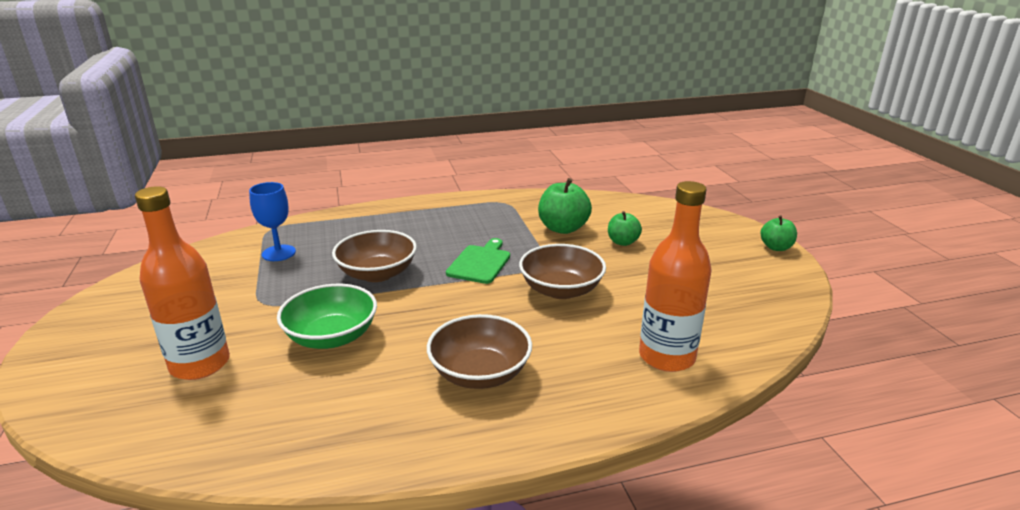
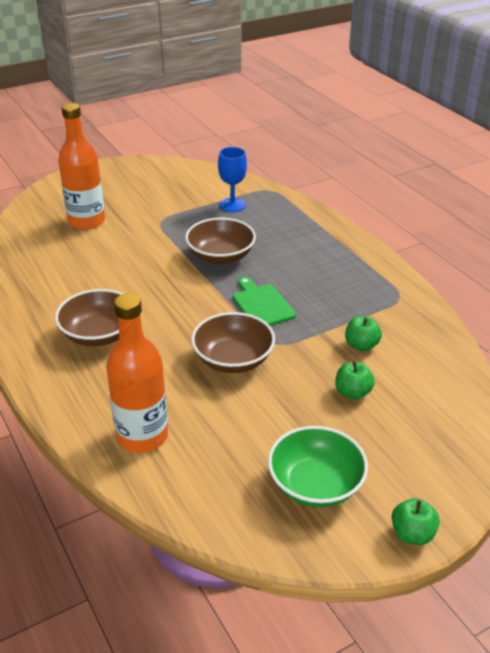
camera: 75 degrees right, 10 degrees up
(332, 336) = (128, 259): green bowl -> green bowl (315, 484)
(480, 263) = (262, 304): green cutting board -> green cutting board turned 120 degrees counterclockwise
(563, 228) = (361, 345): green apple -> green apple, size x0.61

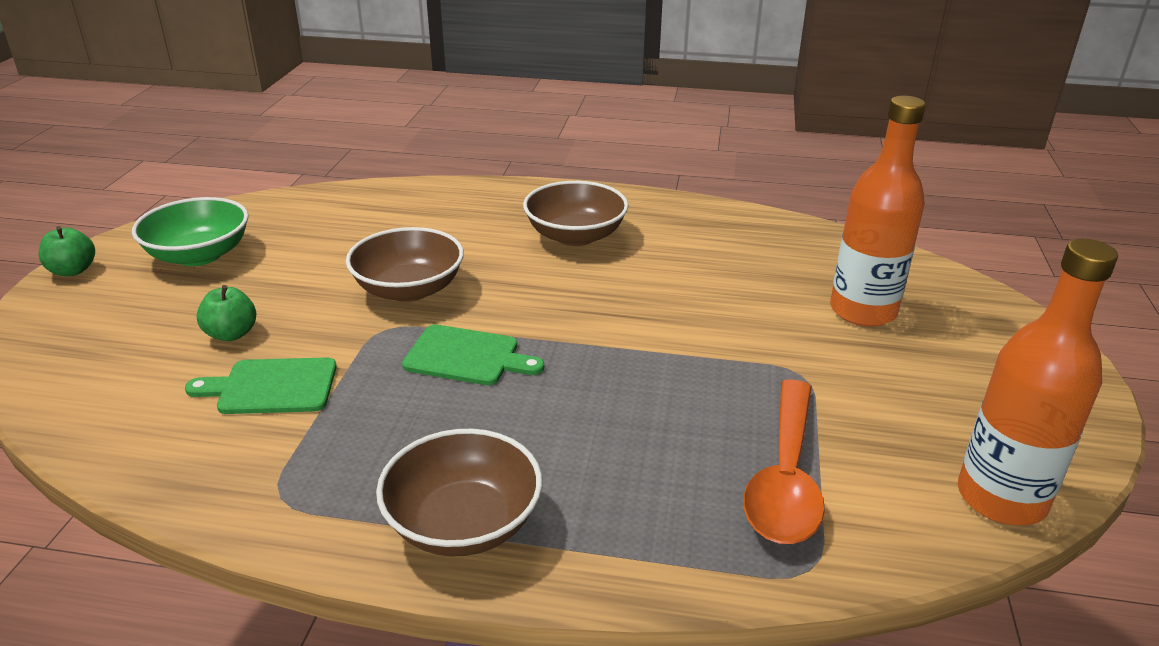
camera: 130 degrees right, 5 degrees down
(142, 436) = (399, 208): orange bottle -> orange bottle (1001, 498)
(220, 256) = (626, 380): brown bowl -> brown bowl (463, 523)
(232, 205) = (785, 477): blue goblet -> orange spoon
(361, 345) = (272, 387): green apple -> green cutting board

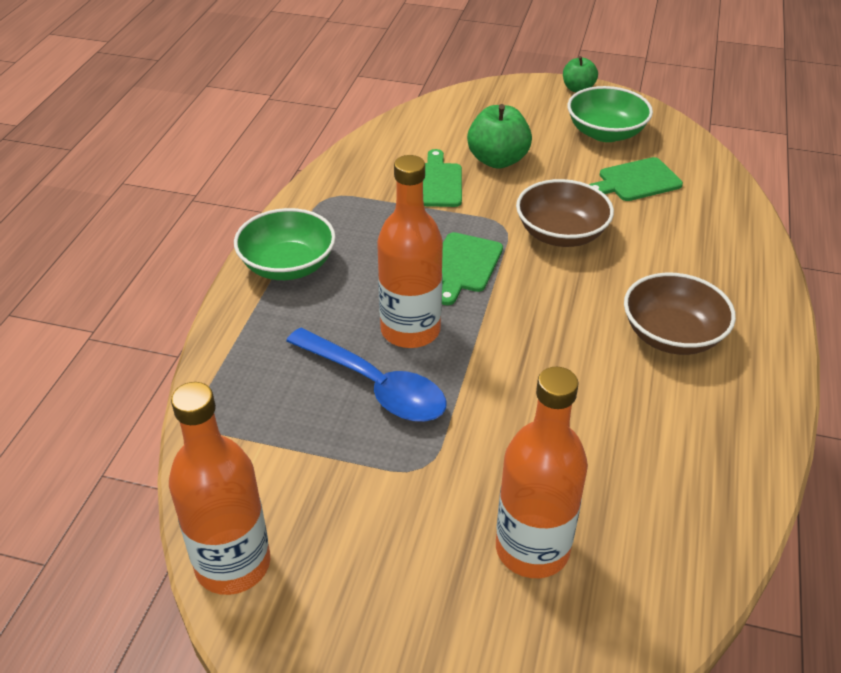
camera: 95 degrees right, 10 degrees up
(231, 334) = (497, 160): green apple -> green apple, size x1.63
(312, 241) = (636, 181): none -> green cutting board
(463, 523) = (288, 265): brown bowl -> green bowl
(594, 393) = (410, 330): none -> orange bottle
(696, 414) = (375, 386): none -> blue spoon
(785, 477) = (291, 426): orange spoon -> none

